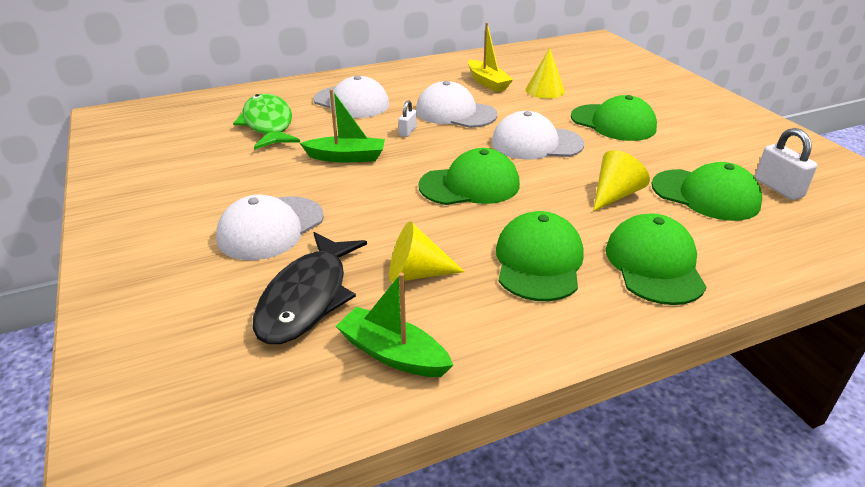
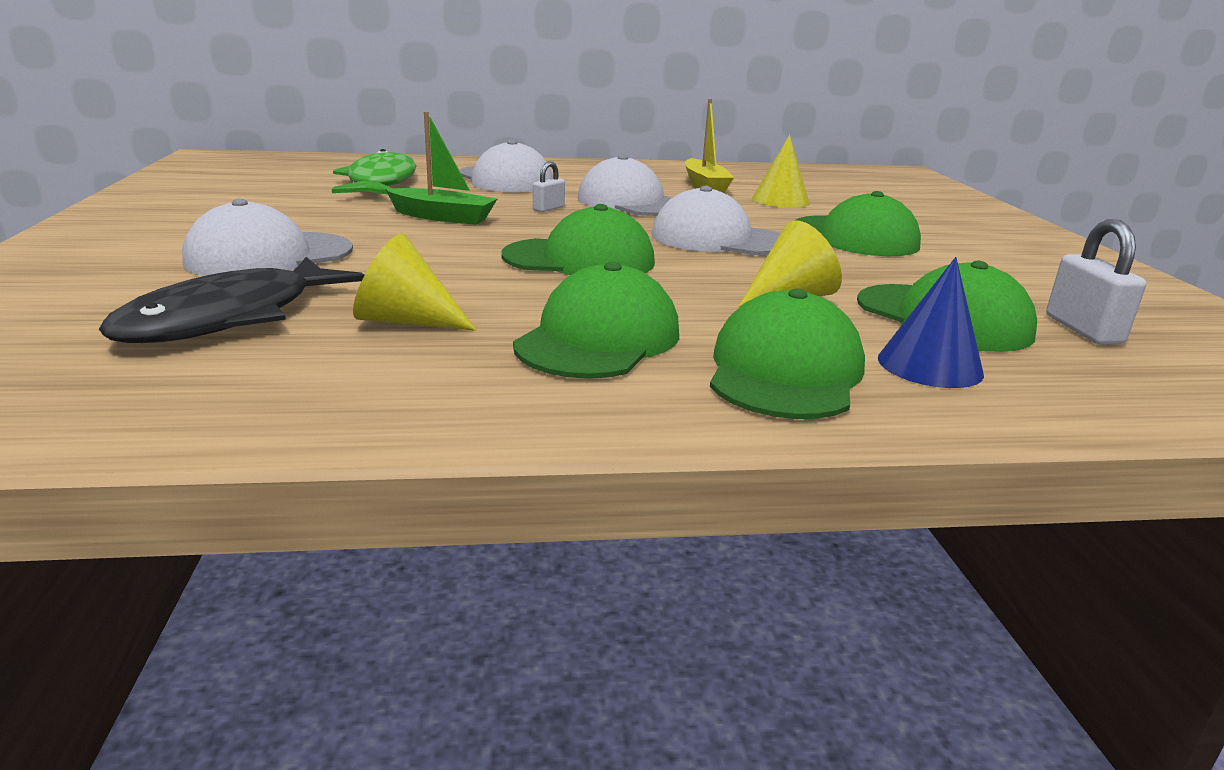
camera: 15 degrees right, 10 degrees down
(393, 354) = (272, 387): green boat -> none
(721, 240) = (929, 365): none -> blue cone

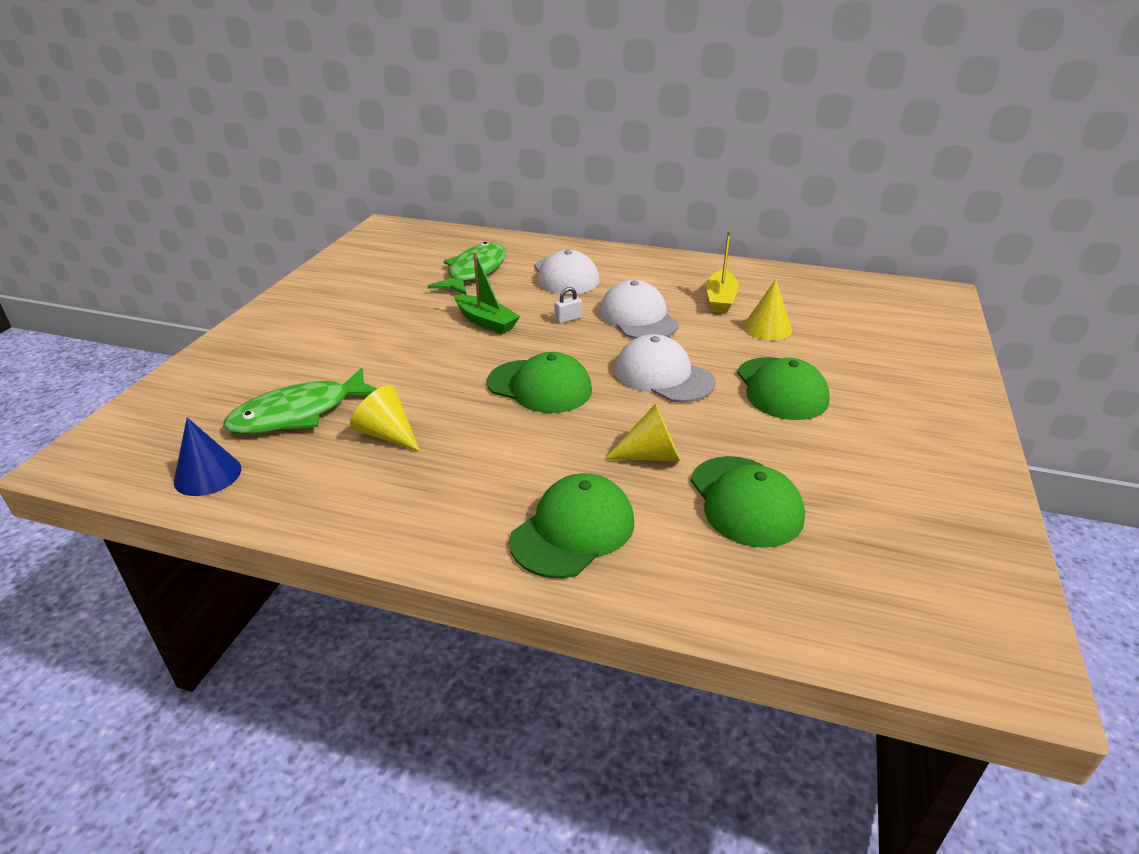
camera: 25 degrees right, 10 degrees up
(230, 318) = (299, 413): black fish -> green fish
(269, 256) = (353, 354): white cap -> none
(598, 339) = (484, 474): green cap -> none
(929, 365) = (678, 548): blue cone -> blue cone (207, 475)
(1083, 330) = (848, 537): white padlock -> none

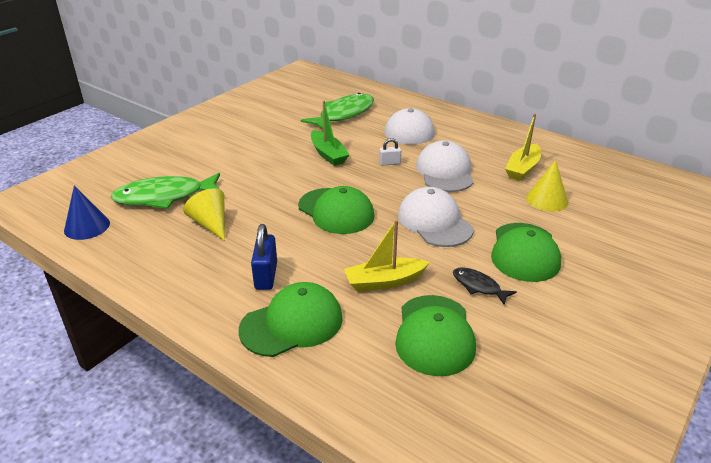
camera: 20 degrees right, 0 degrees up
(502, 482) = (266, 276): none -> blue padlock
(651, 455) = (384, 282): yellow cone -> yellow boat
(757, 436) = (478, 286): none -> black fish

